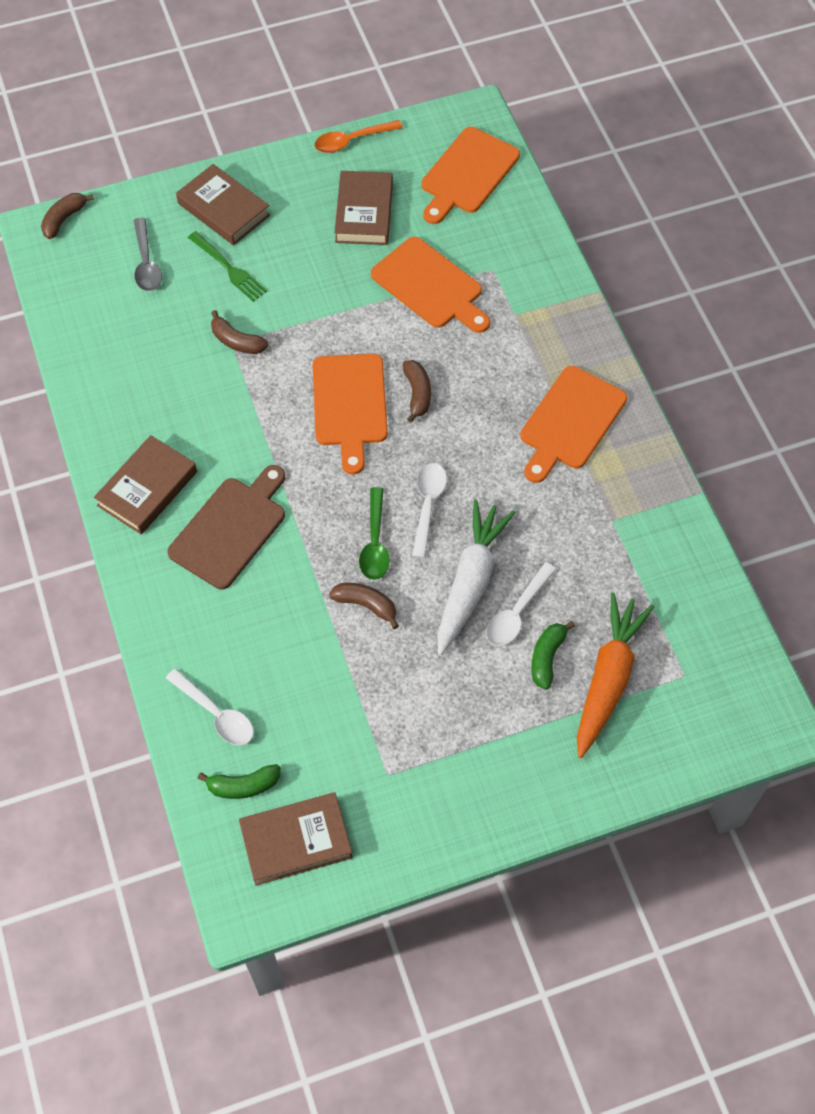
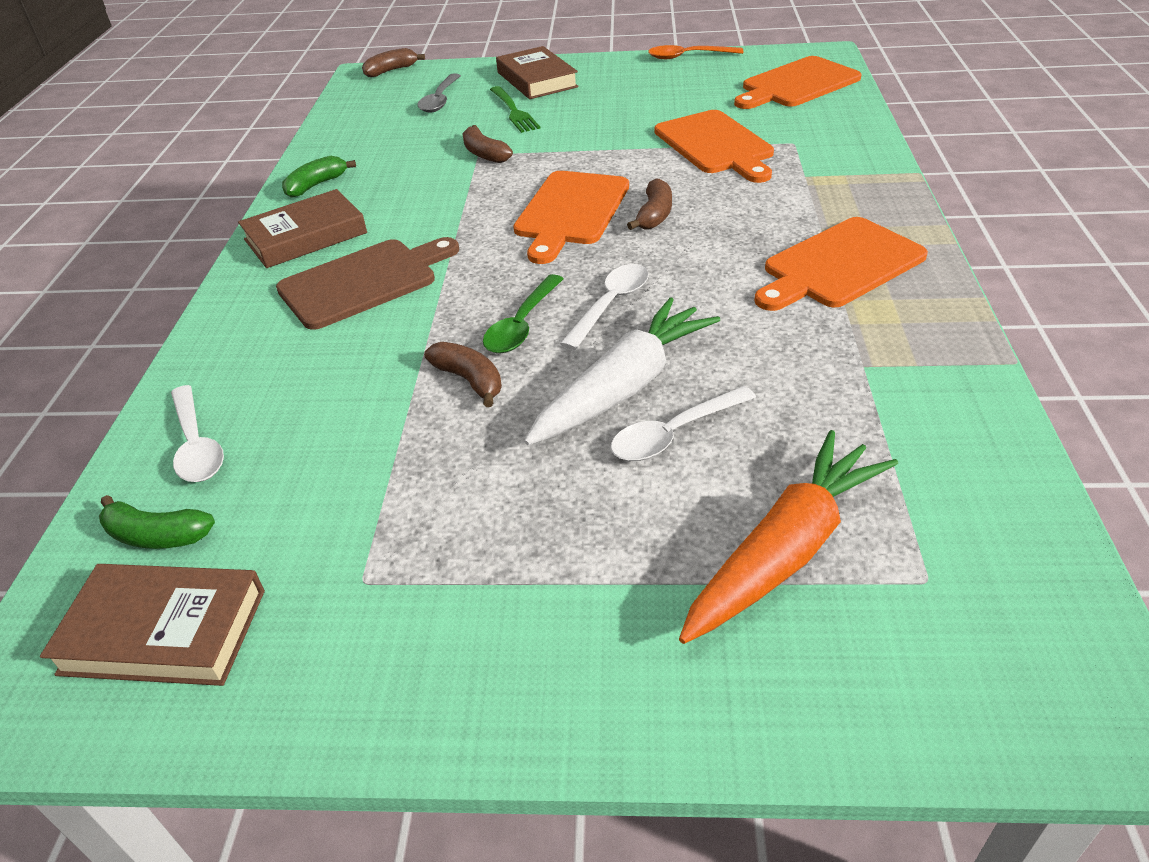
camera: 25 degrees right, 20 degrees down
(364, 212) = (673, 95): brown book -> none
(547, 657) = (695, 497): green banana -> green banana (316, 185)

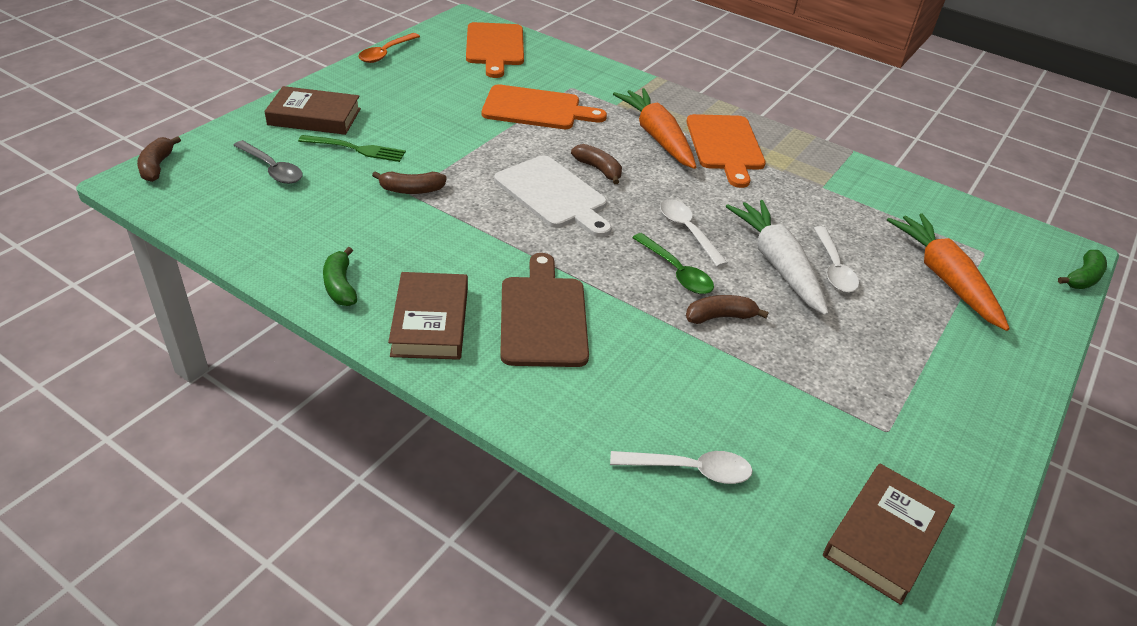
camera: 65 degrees left, 0 degrees up
(157, 536) = (784, 518): green banana -> green banana (1083, 278)
(570, 212) = (553, 195): orange cutting board -> white cutting board
(779, 220) = (657, 137): none -> orange carrot

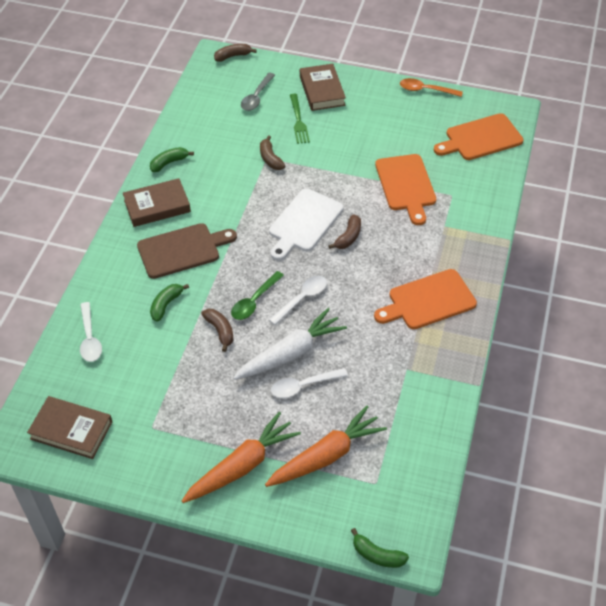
camera: 75 degrees right, 10 degrees up
(649, 360) = (166, 305): none -> green banana
(657, 137) = (413, 259): orange carrot -> orange carrot (242, 466)

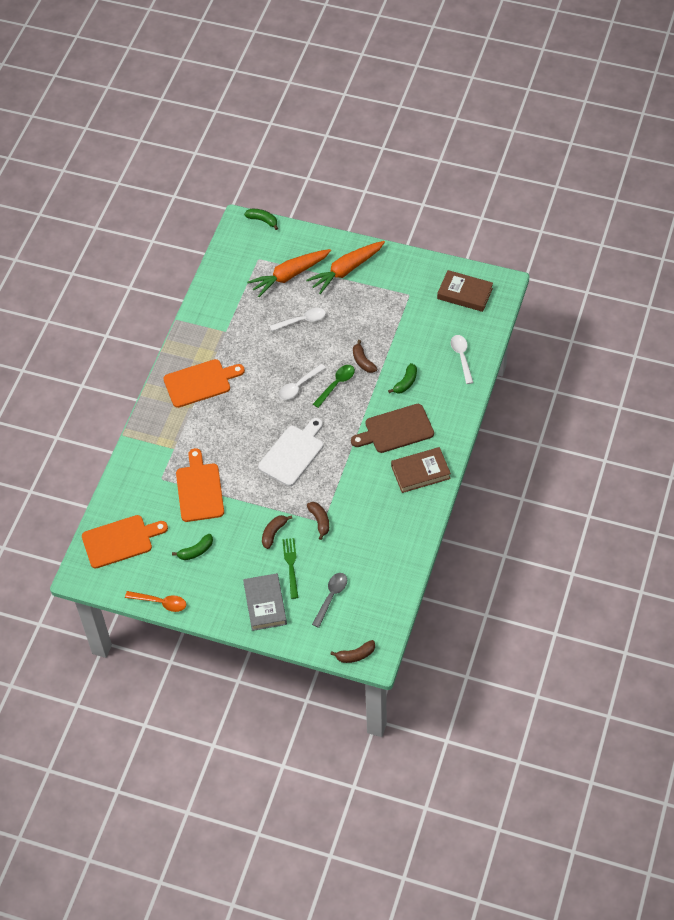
camera: 175 degrees left, 5 degrees up
(169, 163) = (413, 518): green banana -> green banana (196, 551)
(290, 353) = (310, 344): white carrot -> none
(322, 91) = (265, 604): brown book -> grey book
(348, 237) = (256, 439): brown banana -> brown banana (273, 533)

